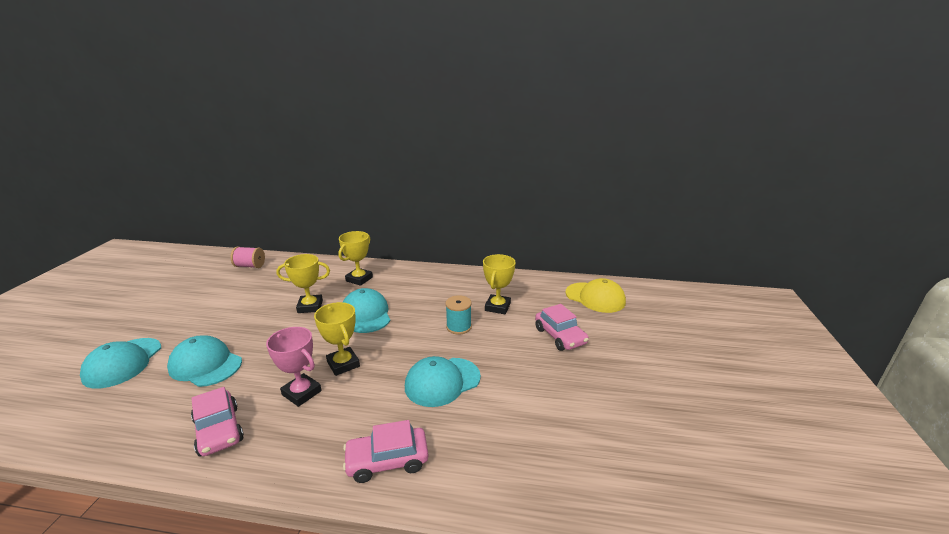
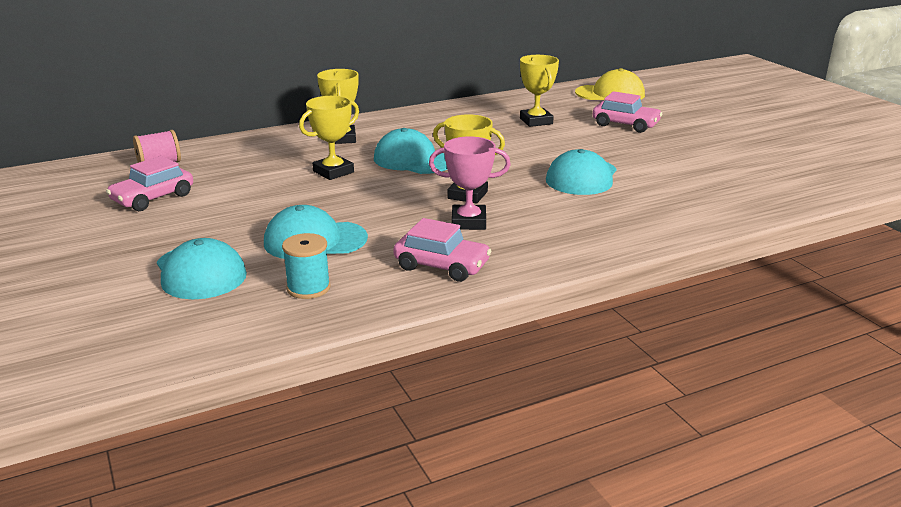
camera: 35 degrees left, 0 degrees up
(387, 461) = (626, 227): pink car -> pink car (153, 198)
(459, 327) = (527, 143): turquoise spool -> turquoise spool (308, 288)

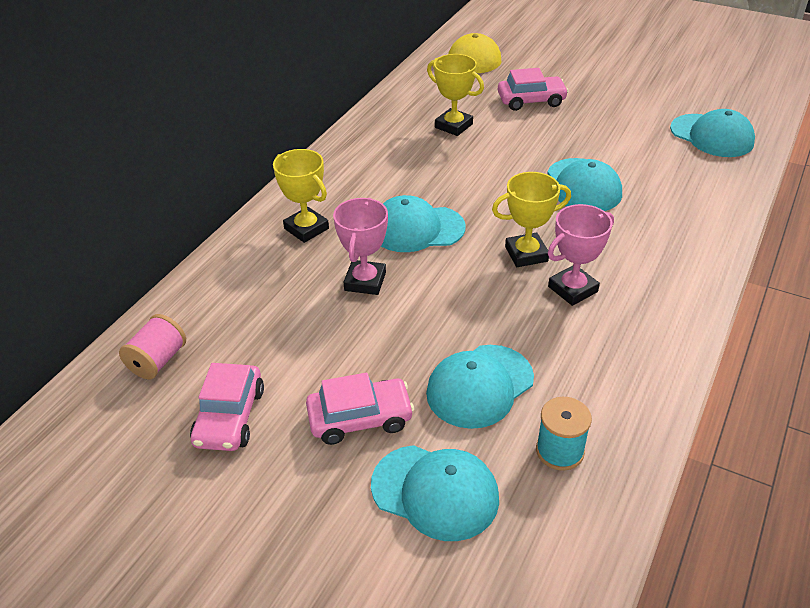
camera: 35 degrees left, 15 degrees up
(333, 172) = (365, 281): yellow trophy -> pink trophy
(442, 266) = (624, 356): pink car -> pink car (360, 418)
(758, 184) = (712, 136): none -> turquoise cap

